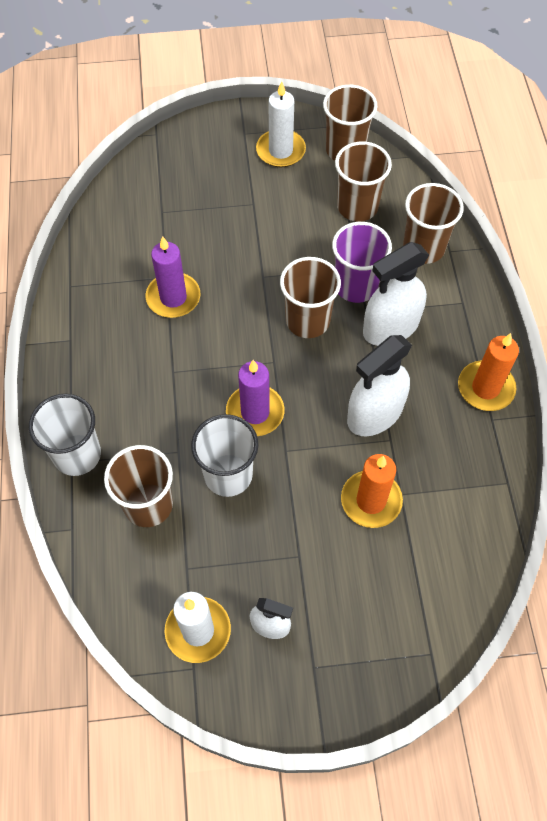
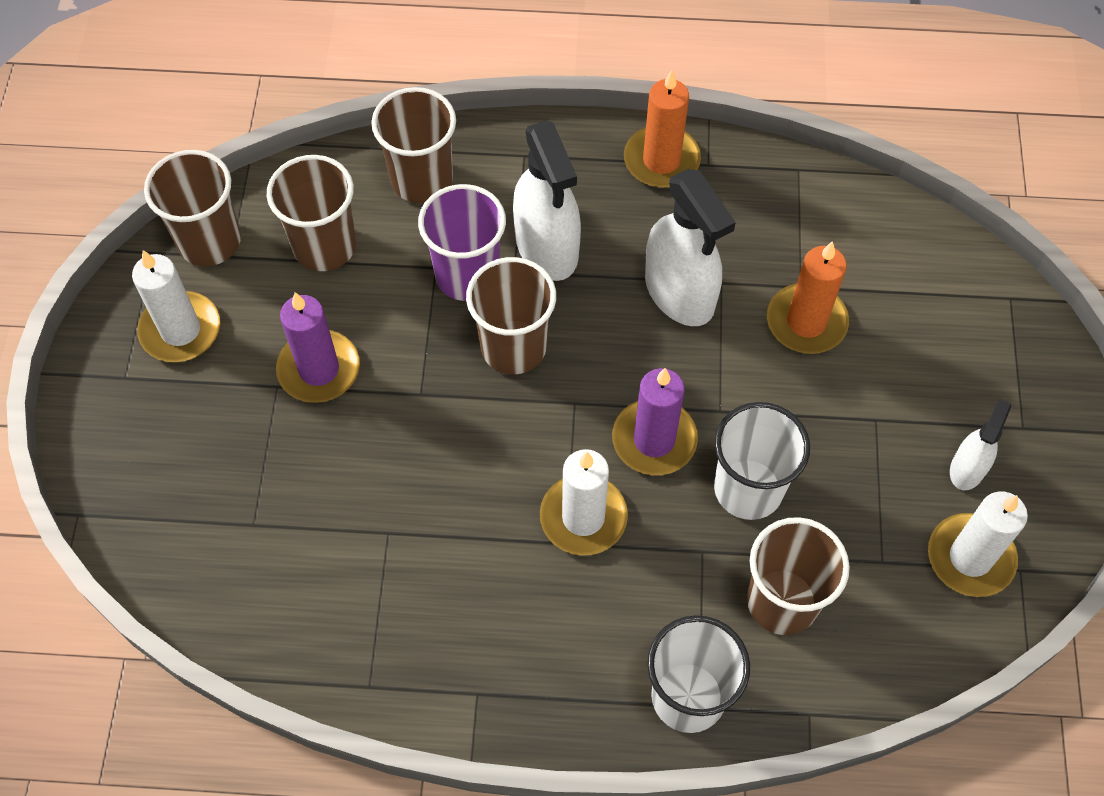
camera: 80 degrees left, 0 degrees up
(173, 297) = (430, 526): purple candle -> purple candle (319, 369)
(192, 378) = (583, 517): none -> white candle

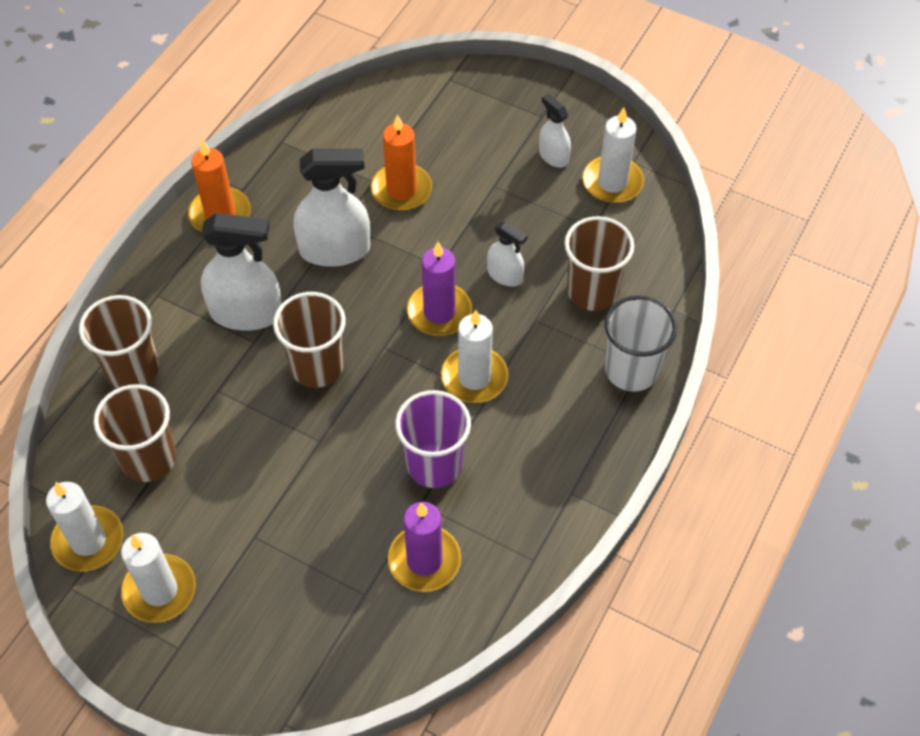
camera: 65 degrees left, 5 degrees down
(209, 241) = (88, 541): brown cup -> white candle
(319, 369) = (257, 502): purple candle -> purple candle (424, 560)
(467, 275) = (238, 372): purple cup -> purple cup (434, 464)
(748, 489) = (505, 275): white cup -> white spray bottle

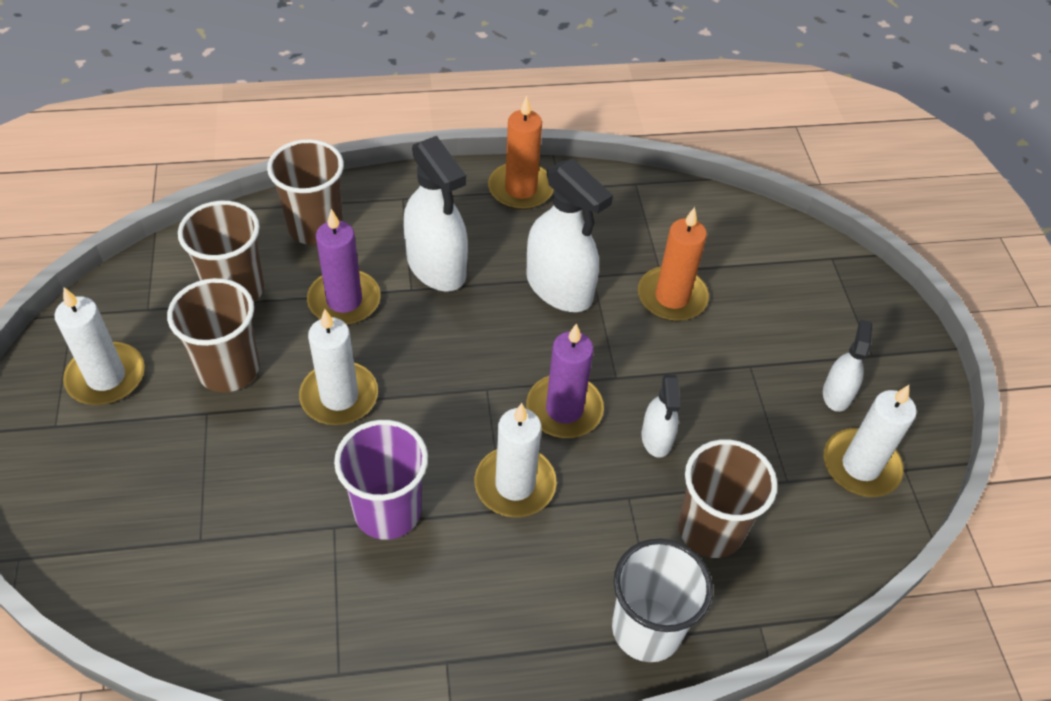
camera: 50 degrees right, 5 degrees down
(88, 541) = (125, 299): white candle -> white candle (339, 396)
(317, 366) = (422, 350): brown cup -> brown cup (228, 369)
(424, 560) = (271, 570): purple candle -> purple candle (344, 301)

